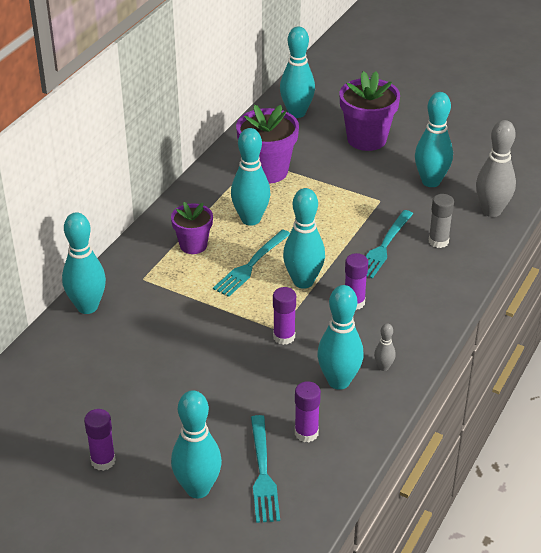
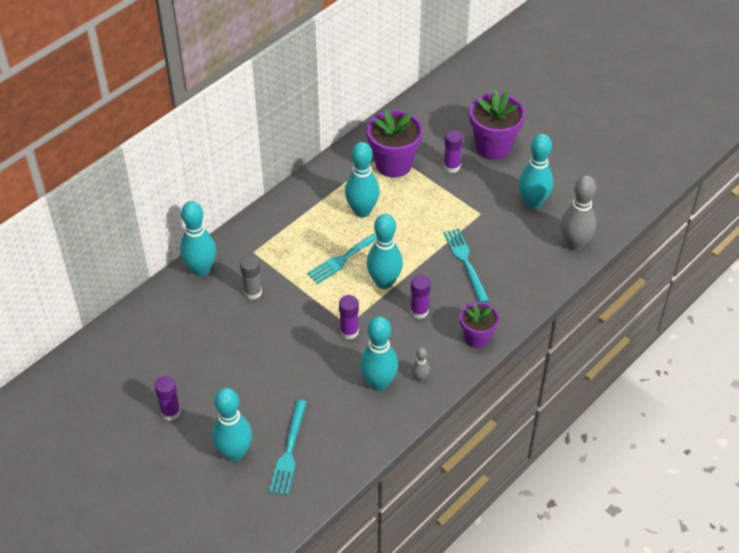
camera: 15 degrees right, 10 degrees up
(193, 245) = (305, 227): purple flower pot -> purple flower pot (477, 337)
(297, 113) = (441, 107): turquoise bowling pin -> none
(306, 433) = (335, 424): purple glue stick -> purple glue stick (451, 167)
(384, 247) = (465, 262): turquoise fork -> turquoise fork turned 120 degrees clockwise
(438, 241) = (514, 266): grey glue stick -> grey glue stick (253, 292)

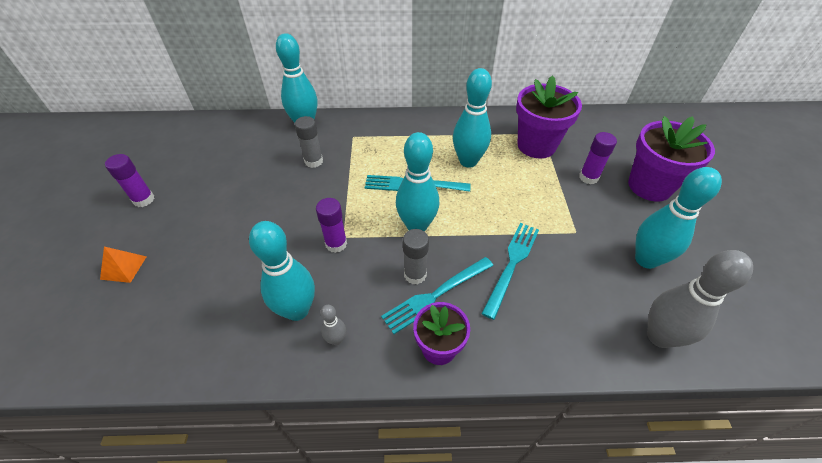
camera: 45 degrees right, 0 degrees up
(234, 453) = (123, 267): turquoise bowling pin -> orange pyramid
(289, 452) = (152, 305): turquoise fork -> turquoise fork (435, 296)
(419, 311) = (415, 274): purple glue stick -> grey glue stick

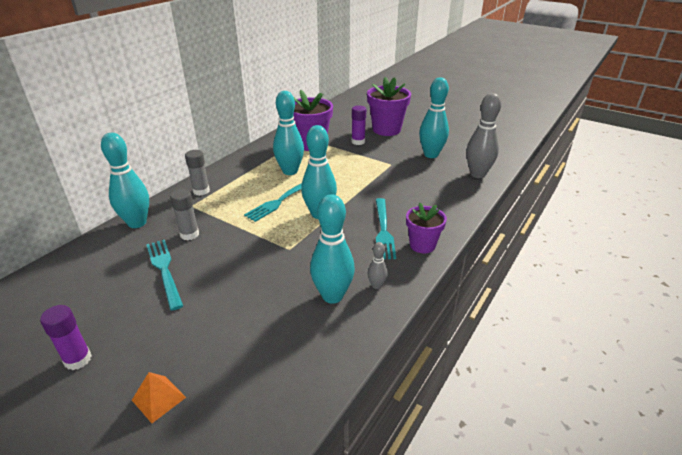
camera: 55 degrees left, 15 degrees down
(336, 244) = (292, 255): purple glue stick -> none
(415, 274) = (359, 231): grey glue stick -> grey glue stick (201, 191)
(512, 264) = (390, 193): turquoise fork -> turquoise fork (164, 270)

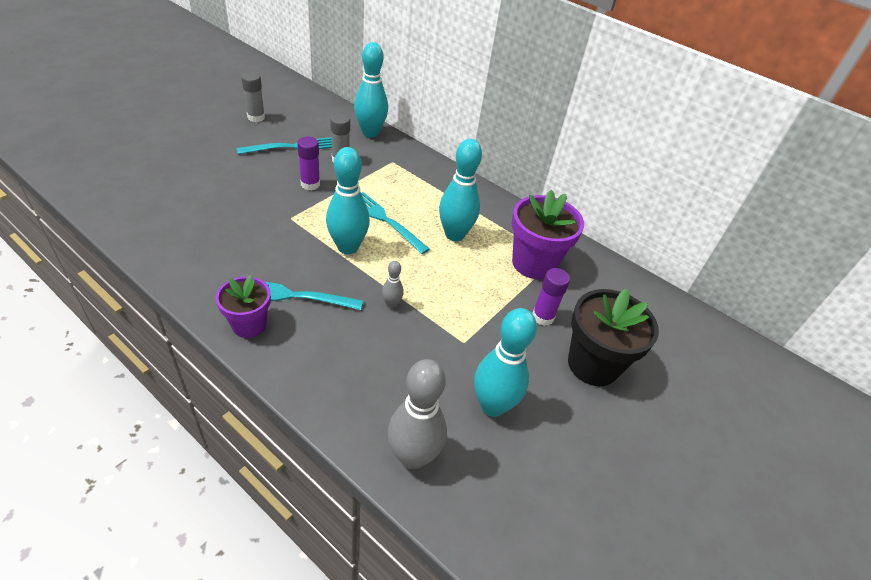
camera: 90 degrees right, 10 degrees up
(78, 359) = (210, 116): purple glue stick -> purple glue stick (310, 184)
(158, 398) = (151, 145): orange pyramid -> none
(201, 191) = (420, 168): grey glue stick -> grey glue stick (256, 117)
(332, 296) = (202, 237): turquoise bowling pin -> none
(376, 285) = (199, 269): grey bowling pin -> grey bowling pin (391, 304)
(386, 129) = (593, 364): purple flower pot -> black flower pot

